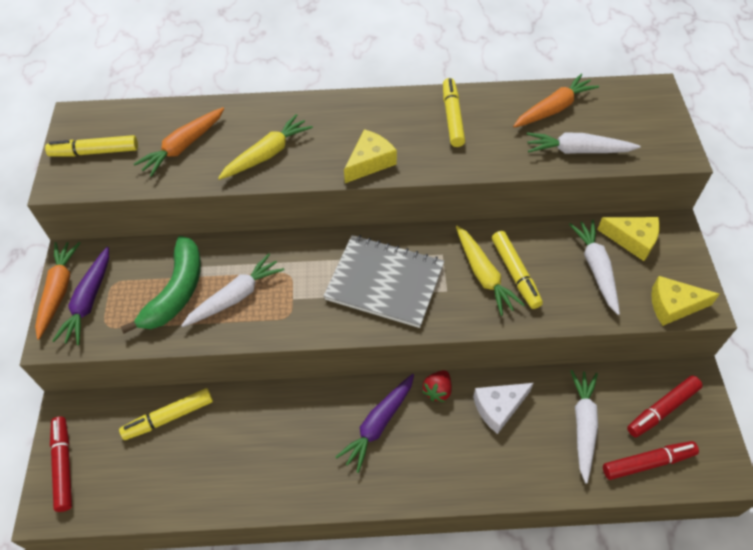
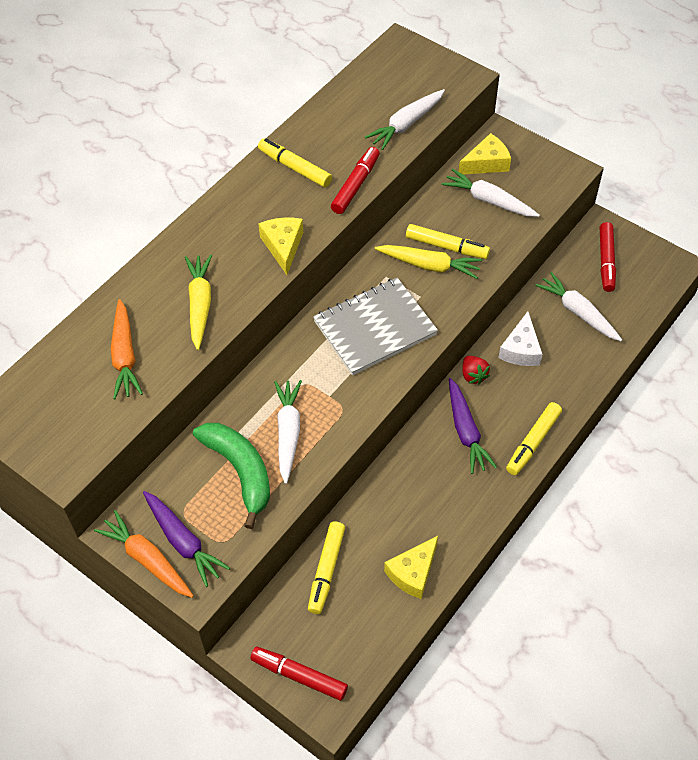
camera: 50 degrees left, 0 degrees up
(95, 152) = (56, 423): yellow marker -> yellow marker (533, 442)
(553, 109) = (353, 107): orange carrot -> none
(648, 462) = (634, 299): red marker -> red marker (355, 185)
(673, 305) = (557, 184): yellow cheese -> yellow cheese (413, 573)

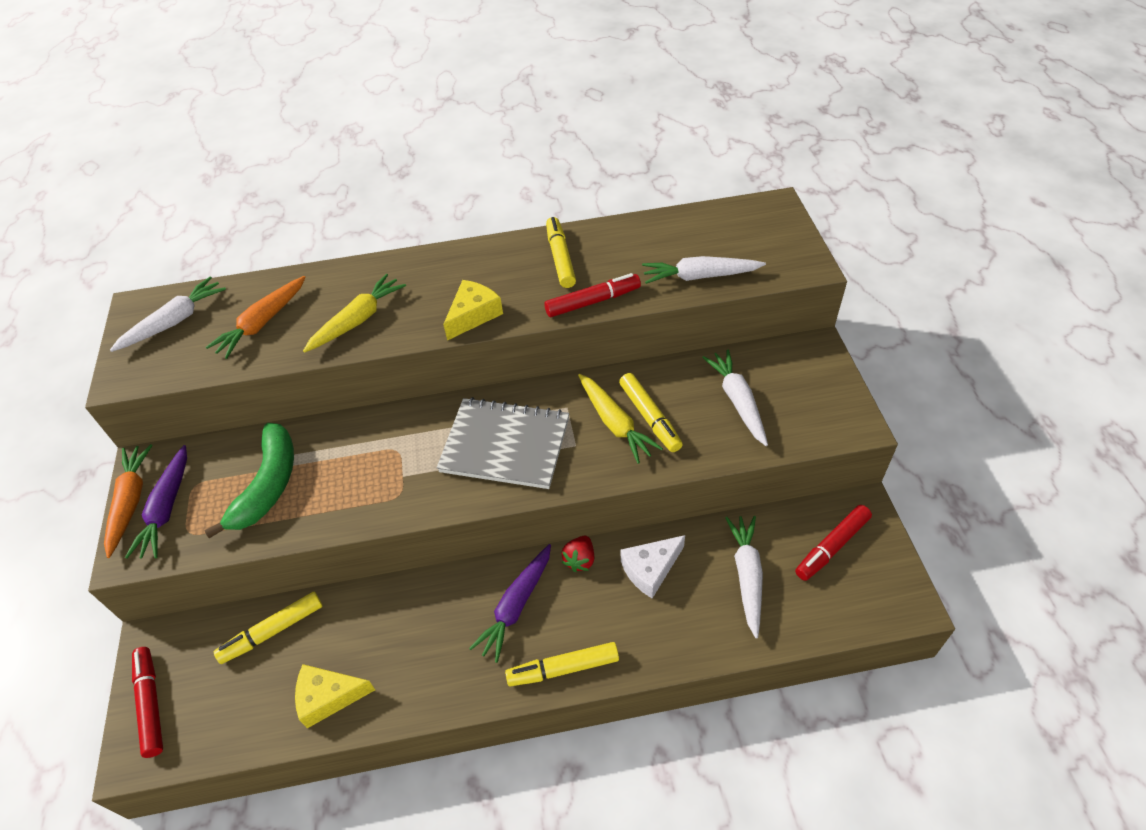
camera: 45 degrees right, 5 degrees down
(288, 433) = (337, 482): white carrot -> white carrot (174, 321)
(486, 163) = (774, 366): yellow cheese -> none

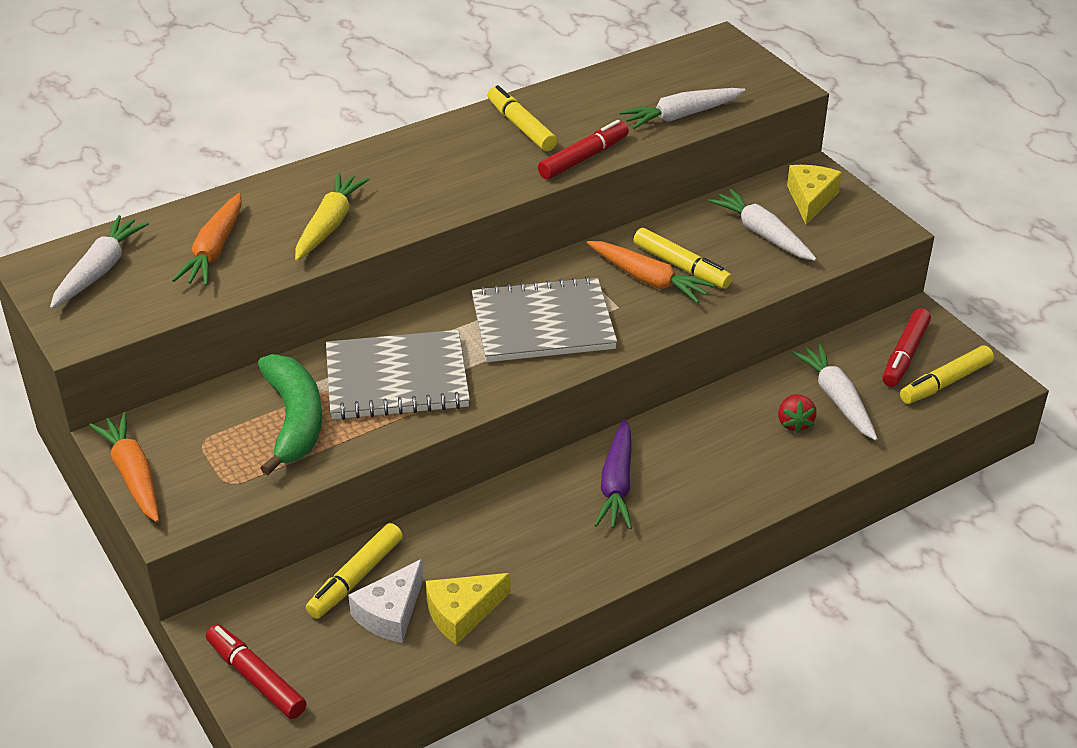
camera: 25 degrees left, 10 degrees down
(167, 508) = (185, 469): purple carrot -> none
(364, 468) = (397, 379): none -> grey notebook
(473, 315) = (460, 194): yellow cheese -> yellow cheese (810, 199)
(563, 668) = (698, 520): yellow marker -> yellow marker (945, 382)
(580, 560) = (660, 429): red strawberry -> red strawberry (794, 423)
(615, 423) = (648, 279): yellow carrot -> orange carrot
(650, 569) = (738, 418): white cheese -> white cheese (390, 613)

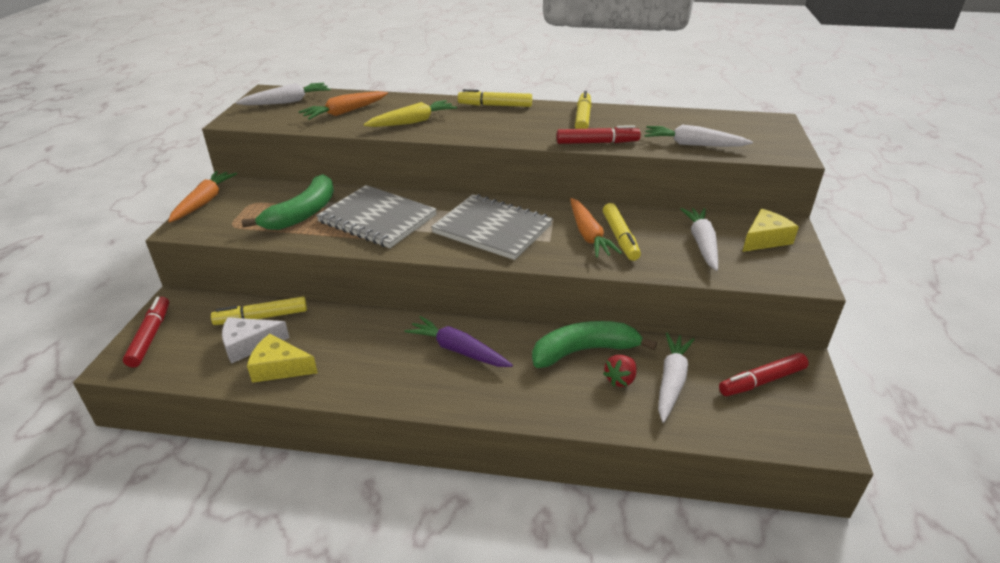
camera: 40 degrees right, 5 degrees down
(617, 484) = (458, 350): purple carrot -> purple carrot turned 75 degrees clockwise
(732, 414) = (584, 351): none -> green banana
(945, 382) = (776, 417): yellow marker -> yellow marker (495, 105)

